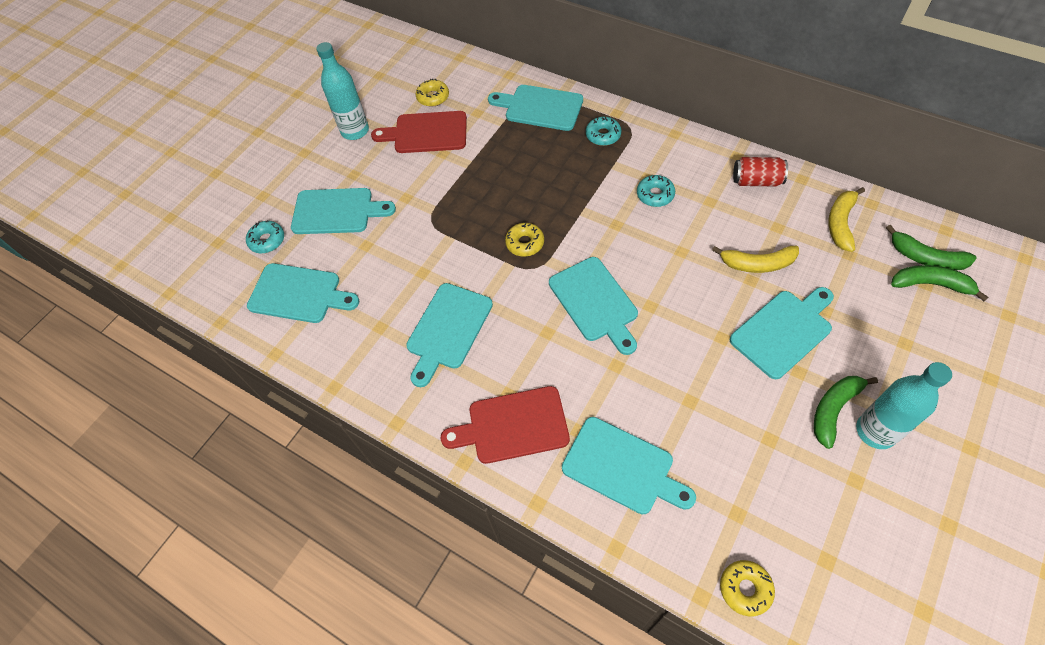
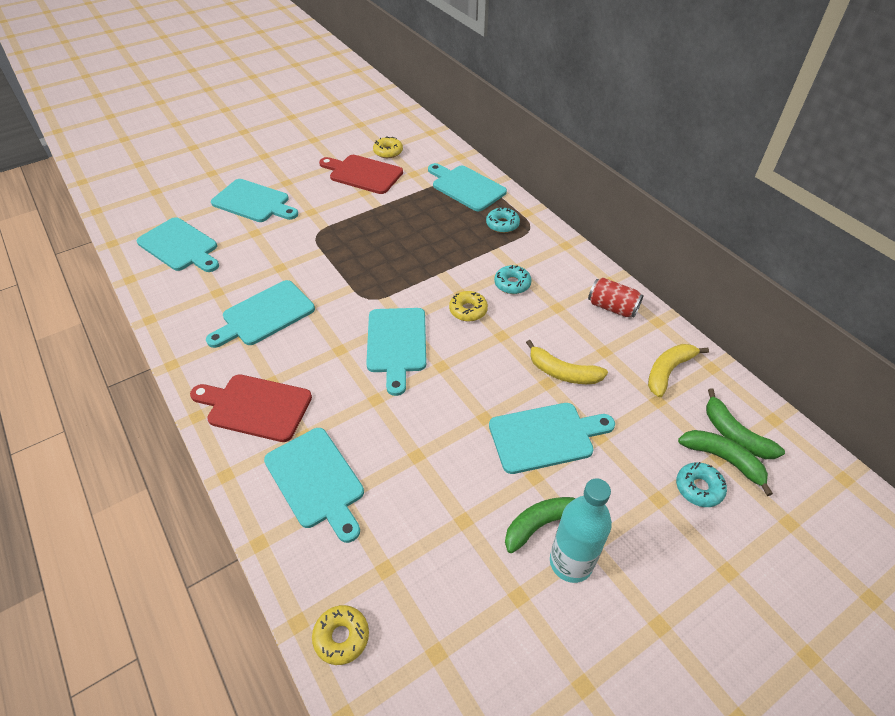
camera: 20 degrees right, 10 degrees down
(267, 240) = (189, 203): turquoise donut -> turquoise donut (699, 488)
(355, 131) = (311, 154): turquoise bottle -> none
(525, 243) = (375, 278): yellow donut -> yellow donut (468, 310)

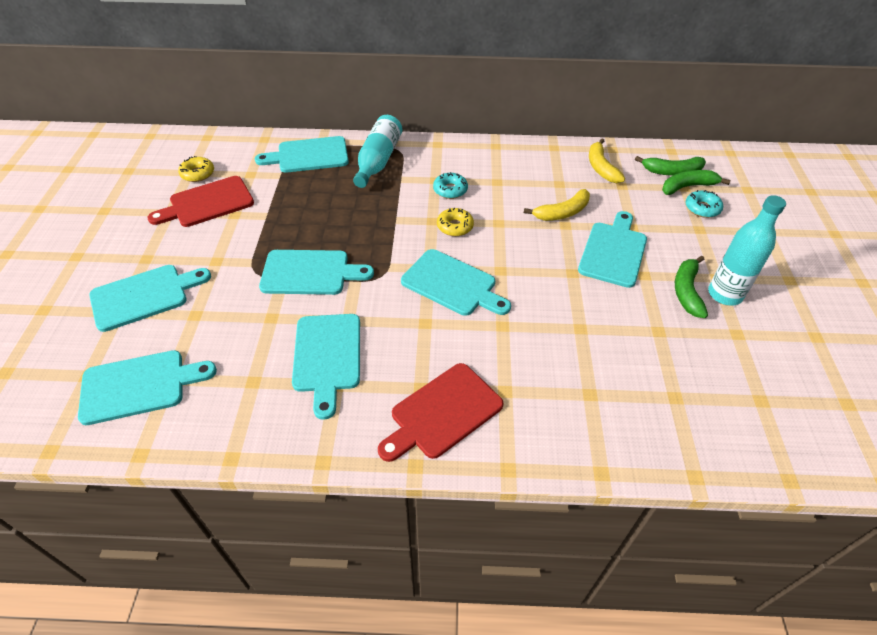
camera: 55 degrees left, 0 degrees up
(316, 481) = (562, 403): turquoise cutting board -> turquoise cutting board (310, 272)
(341, 637) = (722, 452): yellow donut -> none
(502, 224) = (378, 161): turquoise donut -> turquoise bottle
(612, 307) = (522, 158): red can -> none

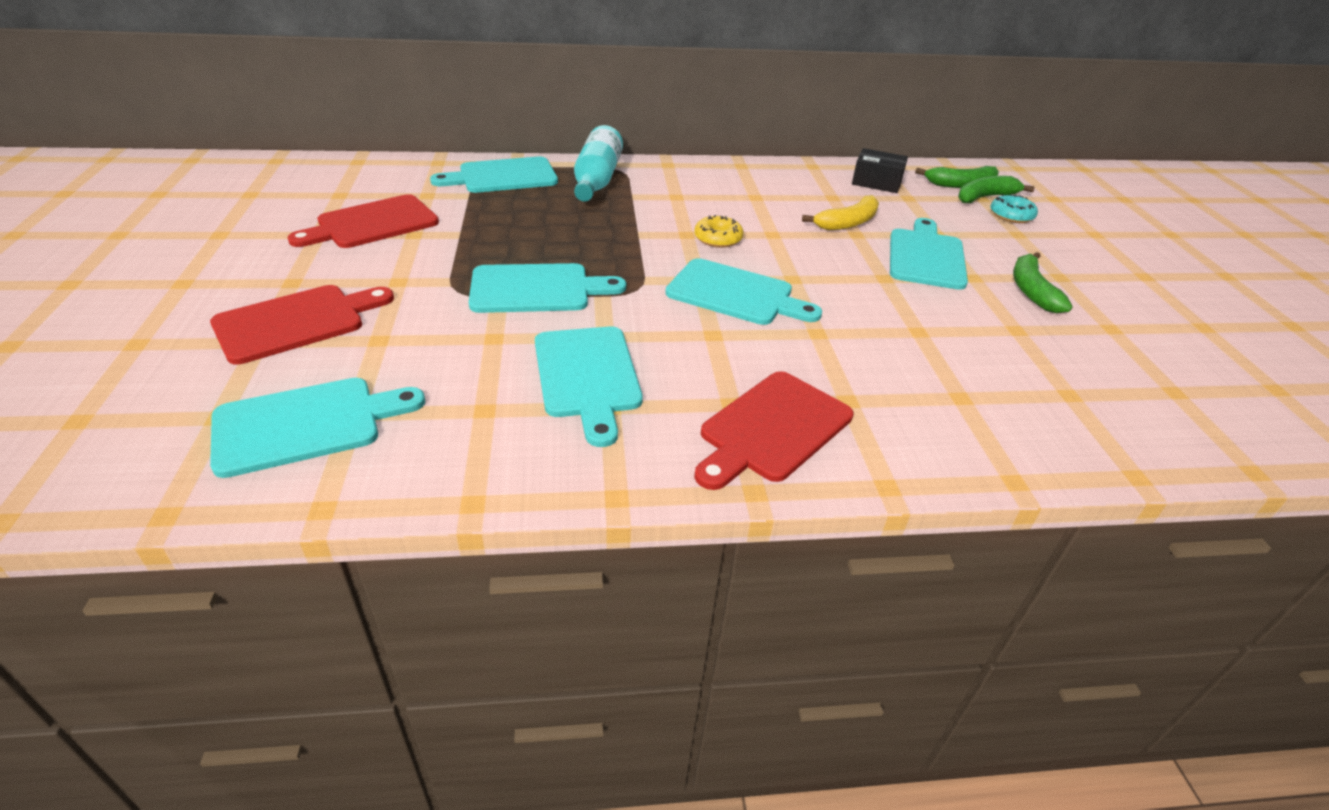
camera: 10 degrees left, 10 degrees down
(144, 296) = (296, 322): turquoise cutting board -> red cutting board
(198, 174) = (352, 195): yellow donut -> none
(450, 190) = (699, 205): turquoise donut -> none
(601, 167) = (876, 182): yellow banana -> black box
(724, 294) = (1077, 292): turquoise bottle -> none

